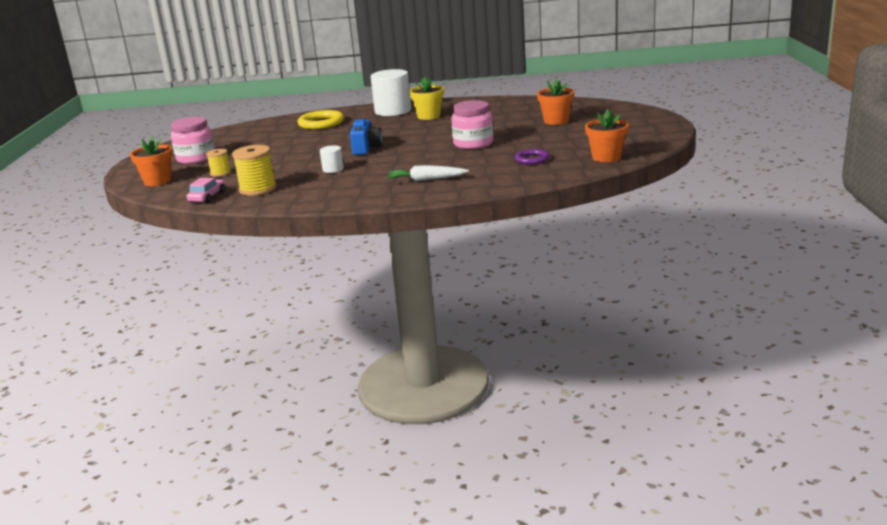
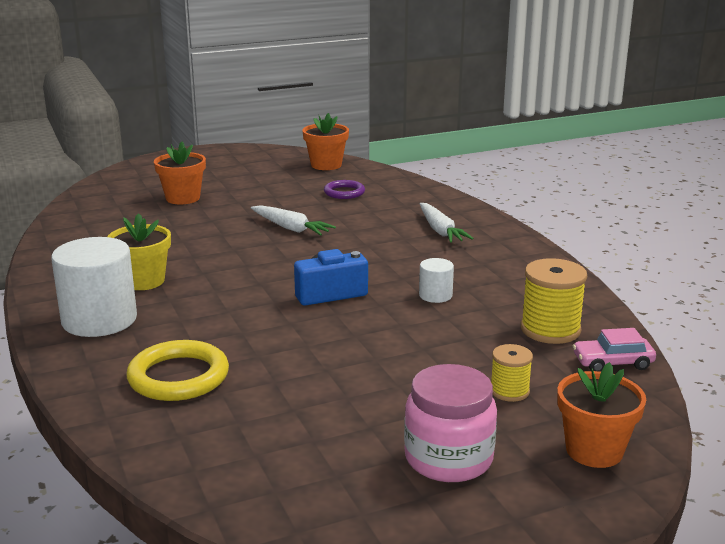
camera: 115 degrees left, 0 degrees up
(473, 143) = (291, 228): pink jar -> white carrot

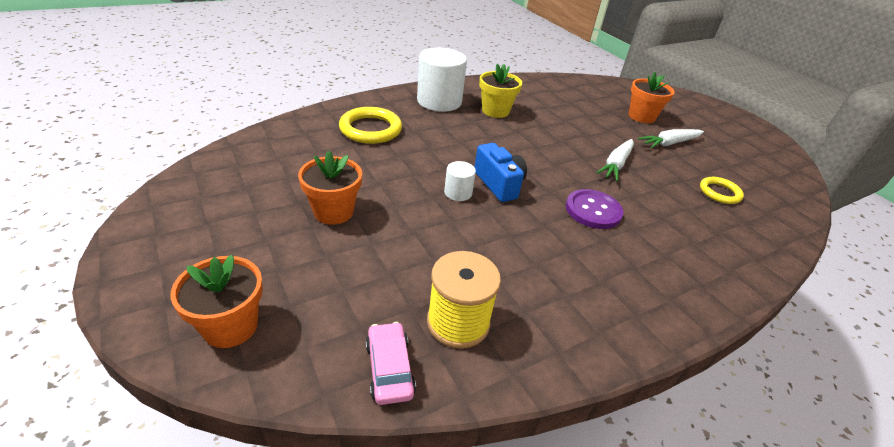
camera: 80 degrees right, 15 degrees up
(326, 165) = (781, 182): orange flower pot -> orange flower pot (333, 212)
(344, 192) = (719, 192): purple ring -> yellow ring
(377, 251) = (593, 210): none -> purple button
(435, 295) = (514, 243): white cylinder -> white cylinder (458, 193)
(440, 231) = (668, 254): white carrot -> white carrot (669, 143)
(448, 458) = (247, 236): pink jar -> none
(509, 391) = (338, 279): yellow spool -> none

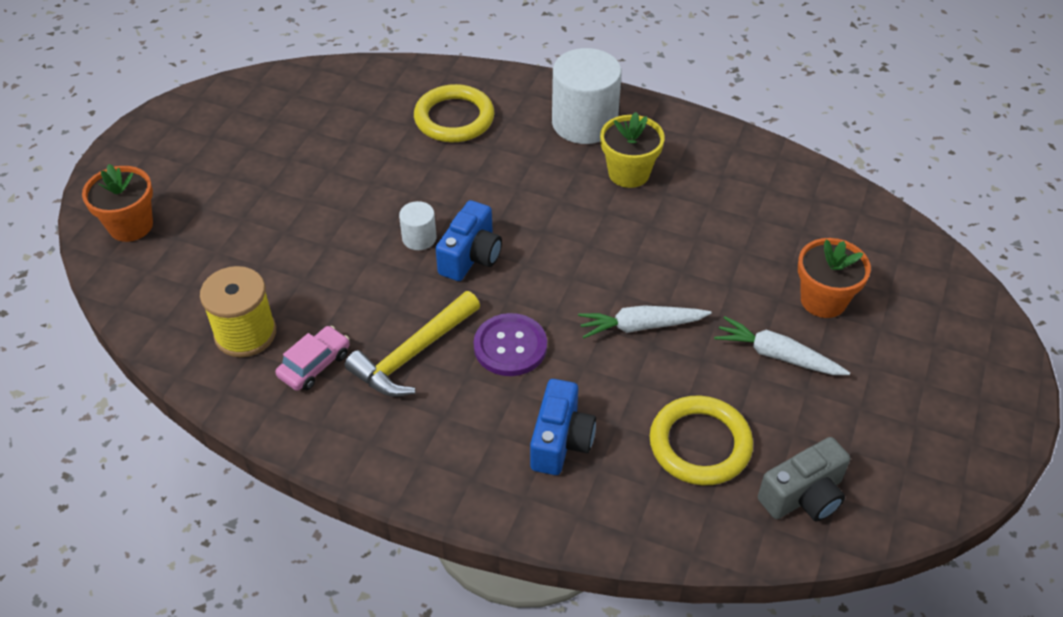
camera: 55 degrees right, 10 degrees up
(333, 212) = (298, 185): orange flower pot -> none
(389, 369) = (166, 324): pink car -> pink car (314, 365)
(564, 250) = (413, 354): none -> yellow hammer
(689, 233) = (561, 441): none -> blue camera
(719, 192) = (700, 444): yellow ring -> yellow ring, size x1.63
(773, 184) = (803, 496): none -> grey camera

